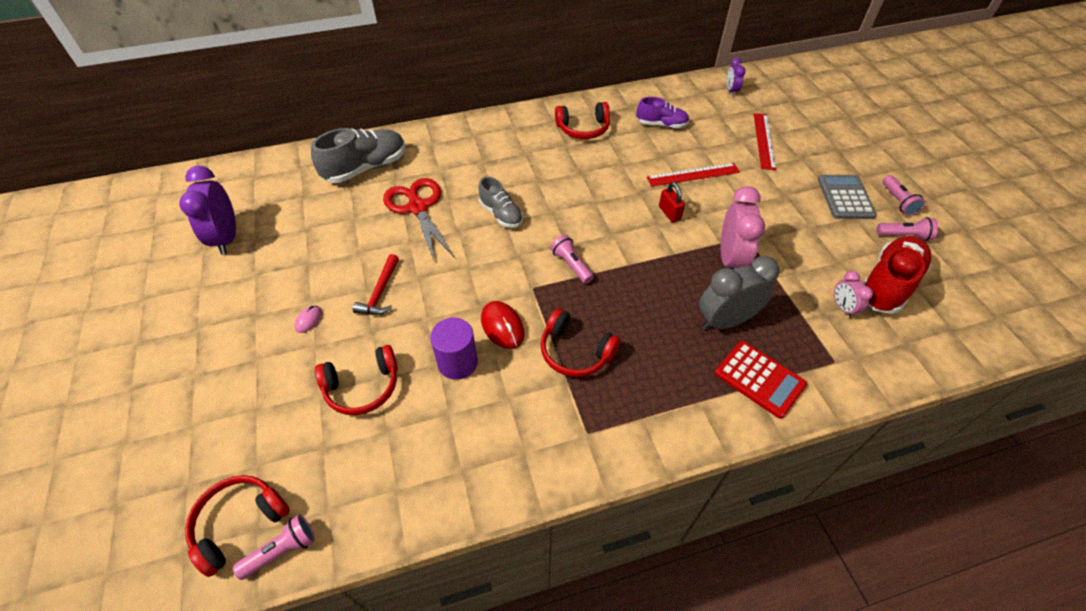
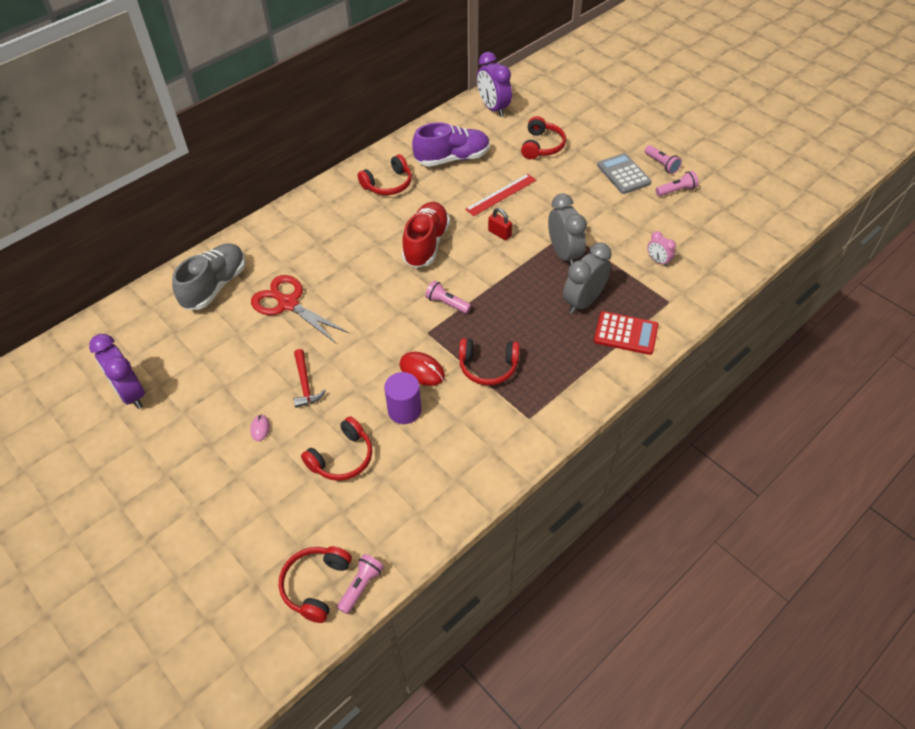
camera: 25 degrees left, 0 degrees up
(501, 214) = (364, 283): grey shoe -> none
(661, 124) = (452, 158): purple shoe -> purple shoe, size x1.63
(730, 259) = (564, 254): pink clock -> grey clock
(731, 91) = (493, 108): purple clock -> purple clock, size x1.91
(764, 140) = (541, 146): red ruler -> red headphones
(888, 284) = (680, 232): red shoe -> red shoe (426, 244)

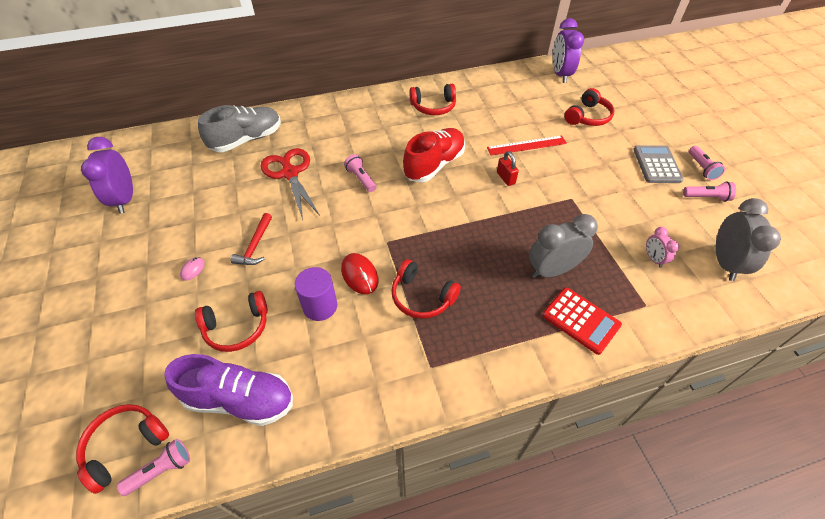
camera: 25 degrees right, 0 degrees up
(447, 303) = (420, 222): pink flashlight -> pink flashlight (361, 179)
(452, 158) = (500, 103): purple shoe -> purple shoe (240, 400)
(564, 254) = (557, 217): grey clock -> grey clock (724, 263)

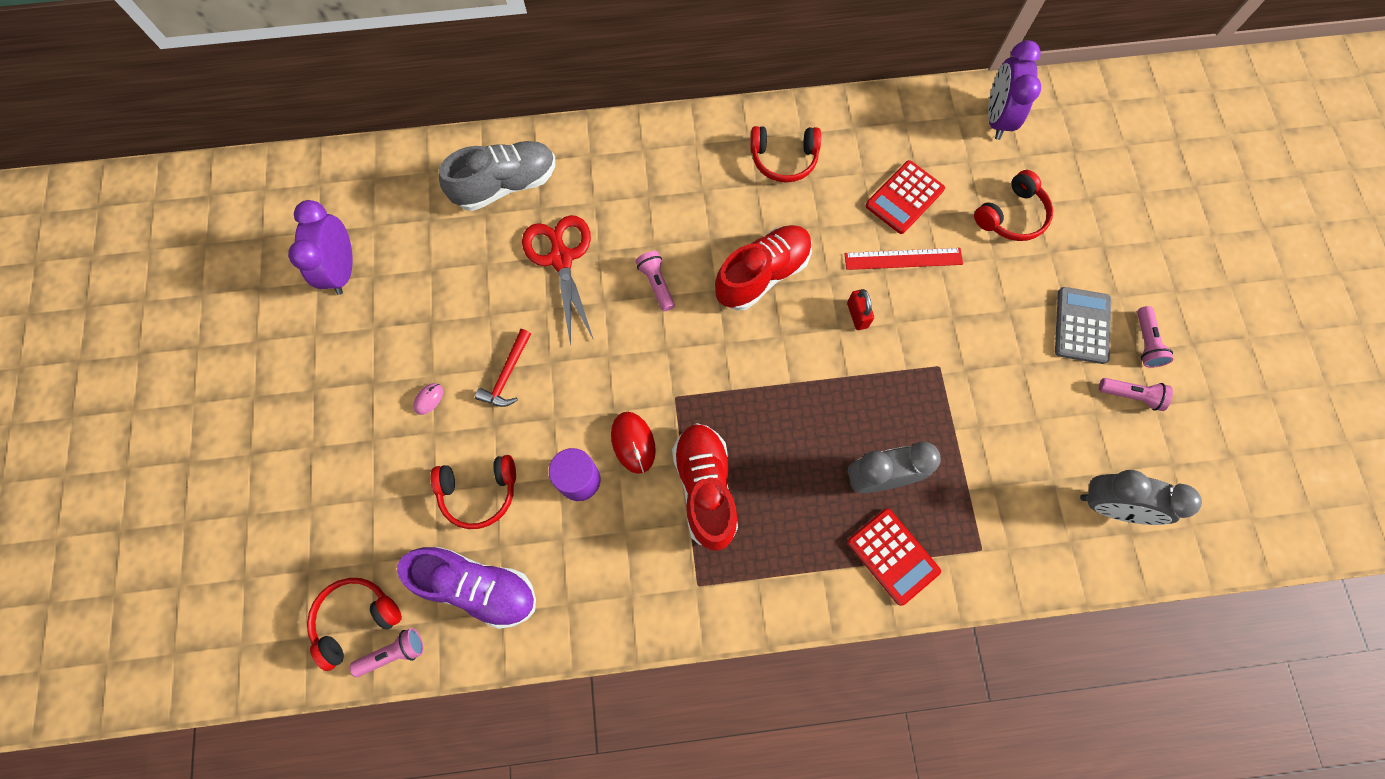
camera: 10 degrees right, 20 degrees up
(422, 297) = (705, 488): red headphones -> red shoe
(517, 116) = (904, 198): none -> red calculator
(653, 259) = (1017, 483): pink clock -> none
(724, 263) = (1109, 506): grey clock -> grey clock turned 90 degrees clockwise

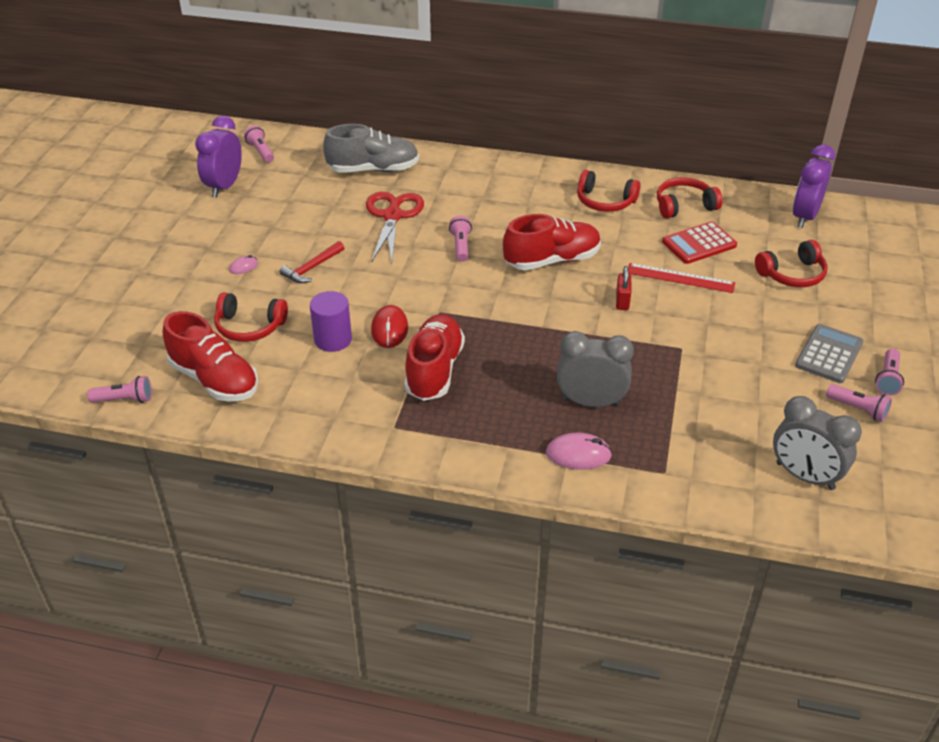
camera: 20 degrees right, 30 degrees down
(356, 619) = (109, 373): red headphones -> red headphones (684, 206)
(358, 194) = (261, 152): none -> pink flashlight
(478, 587) = (214, 380): purple shoe -> red shoe
(893, 556) = (578, 454): red calculator -> pink mouse

